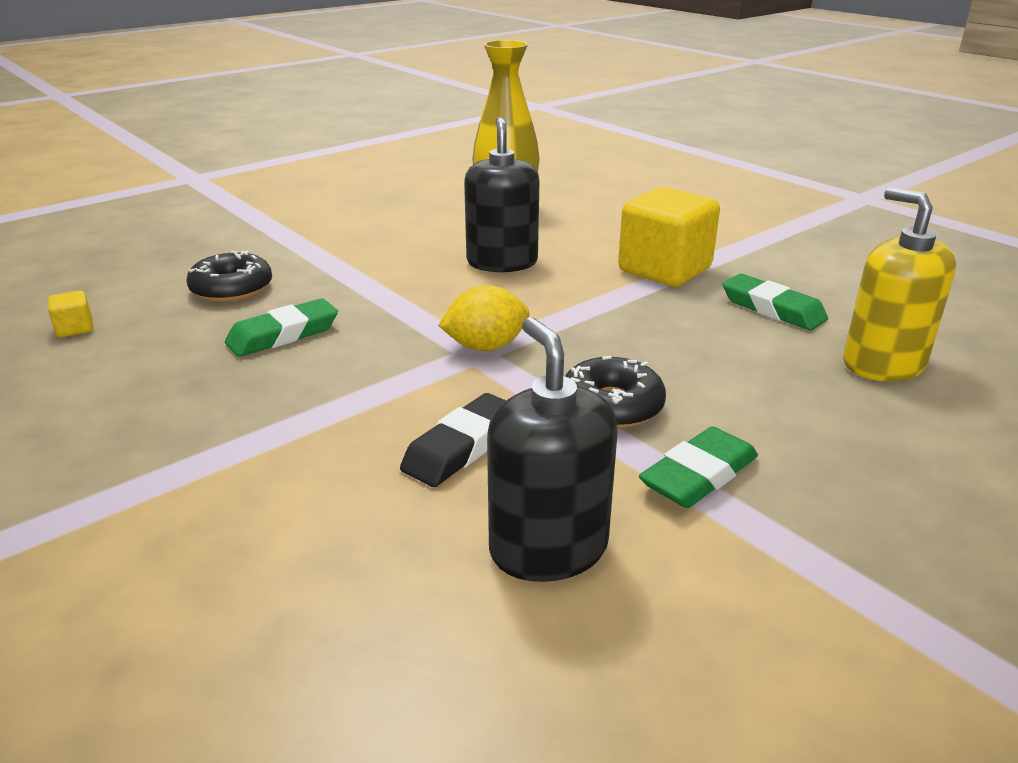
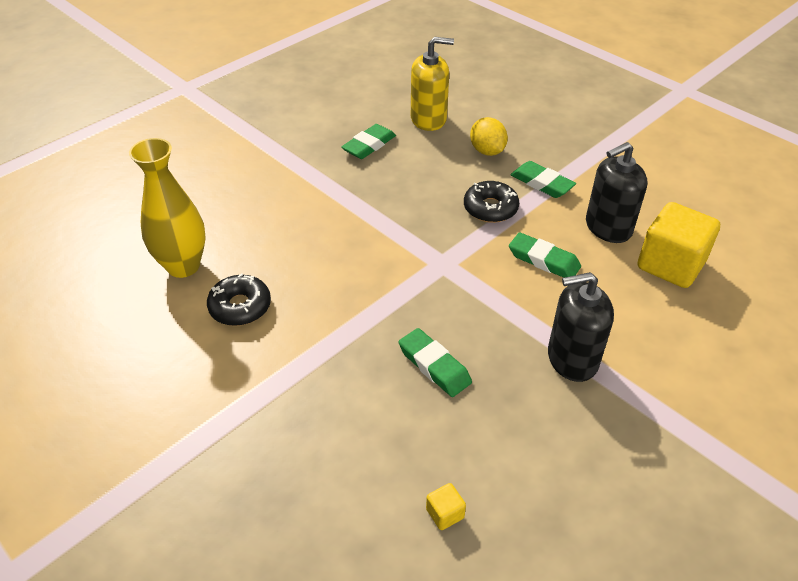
camera: 95 degrees left, 15 degrees up
(232, 289) = (357, 422): black donut -> black donut (240, 307)
(462, 447) = (543, 260): black eraser -> green eraser
(485, 347) = (434, 259): yellow lemon -> yellow lemon (487, 151)
(502, 262) = (300, 261): black soap dispenser -> black soap dispenser (572, 359)
(664, 270) = (313, 183): yellow cube -> yellow cube (670, 265)
(883, 364) = (428, 119): yellow soap dispenser -> yellow soap dispenser turned 150 degrees counterclockwise

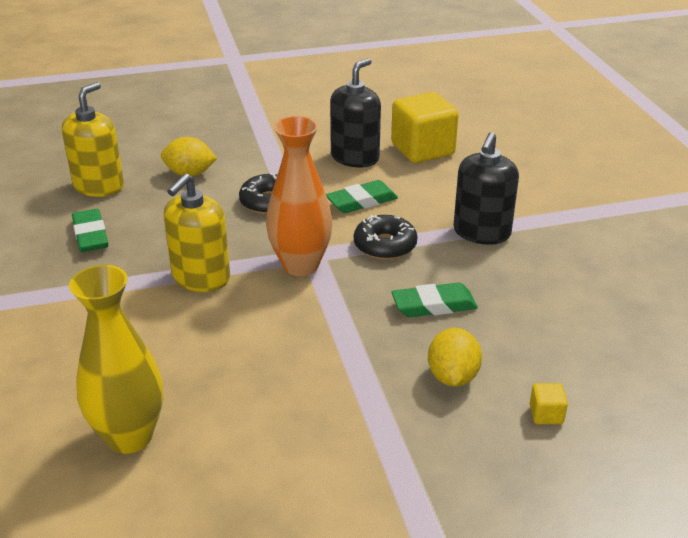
camera: 60 degrees left, 10 degrees down
(240, 307) = (244, 408): black donut -> black donut (385, 245)
(349, 413) = (452, 376): none -> yellow lemon
(364, 219) = (201, 277): none -> yellow soap dispenser
(422, 263) = (300, 265): none -> orange vase
(445, 513) = (596, 358): yellow cube -> yellow cube (546, 414)
(541, 183) = (267, 165): green eraser -> none
(608, 227) = (355, 157): black soap dispenser -> black soap dispenser turned 150 degrees counterclockwise

